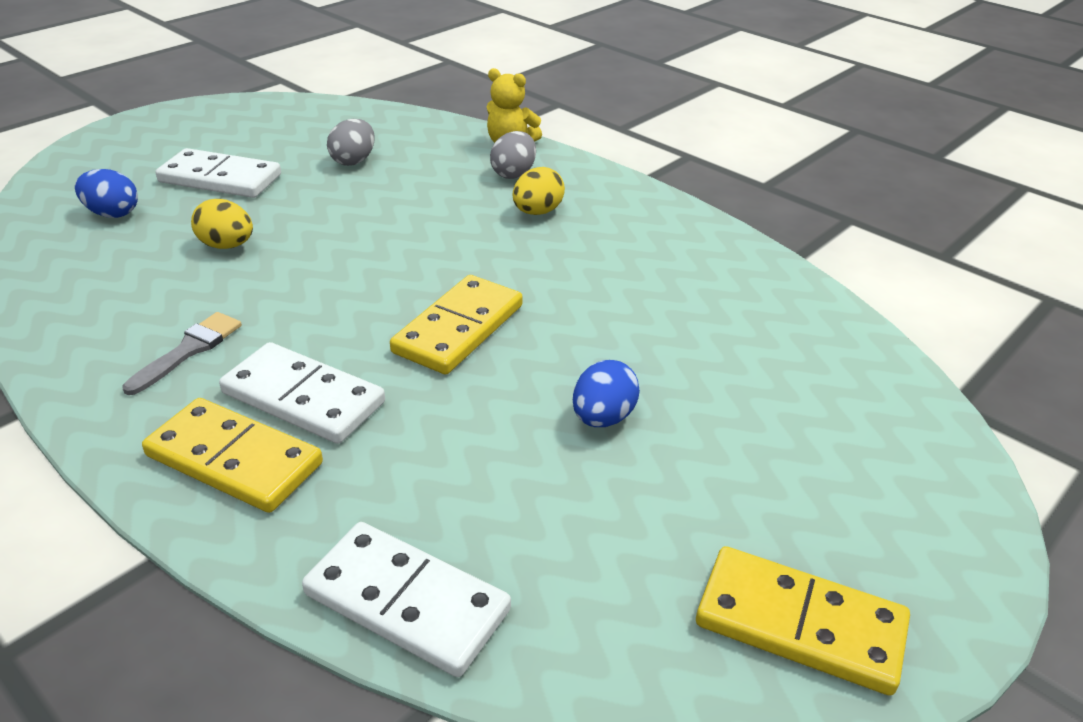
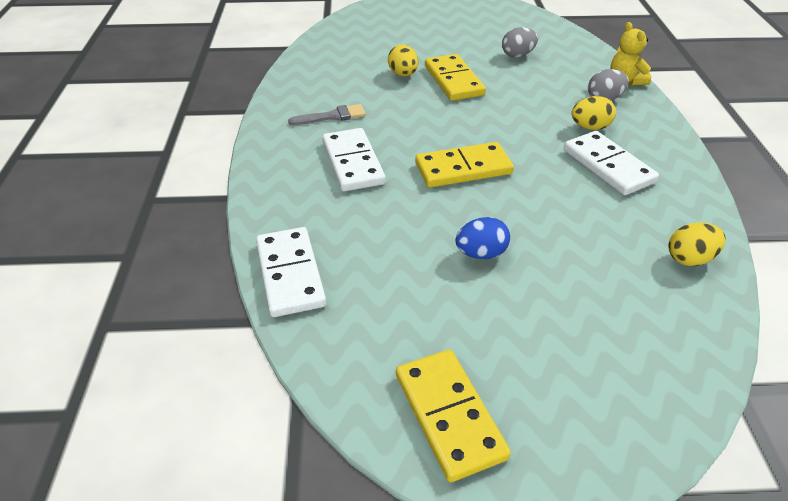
camera: 45 degrees right, 5 degrees up
(112, 213) = (372, 38): blue egg -> none
(220, 179) = (438, 39): white domino -> white domino (608, 166)
(234, 460) = (295, 174): yellow domino -> yellow domino (453, 80)
(787, 303) = (689, 259): none -> yellow egg

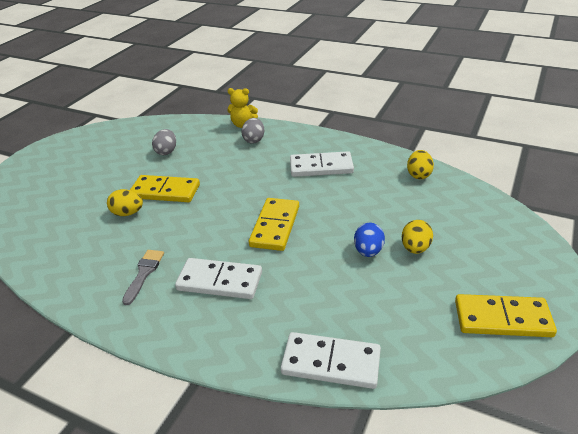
camera: 60 degrees left, 5 degrees down
(590, 127) = (278, 157): yellow egg -> yellow egg (415, 248)

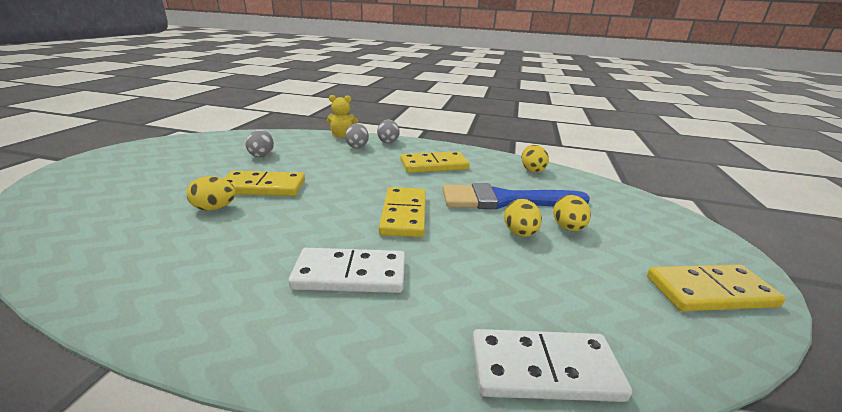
camera: 15 degrees left, 10 degrees down
(144, 273) = (239, 272): grey brush -> none
(286, 133) = (388, 142): none -> grey egg
(321, 167) = (434, 165): white domino -> yellow domino
(368, 251) = (520, 233): blue egg -> yellow egg
(372, 213) = (505, 200): none -> blue brush

